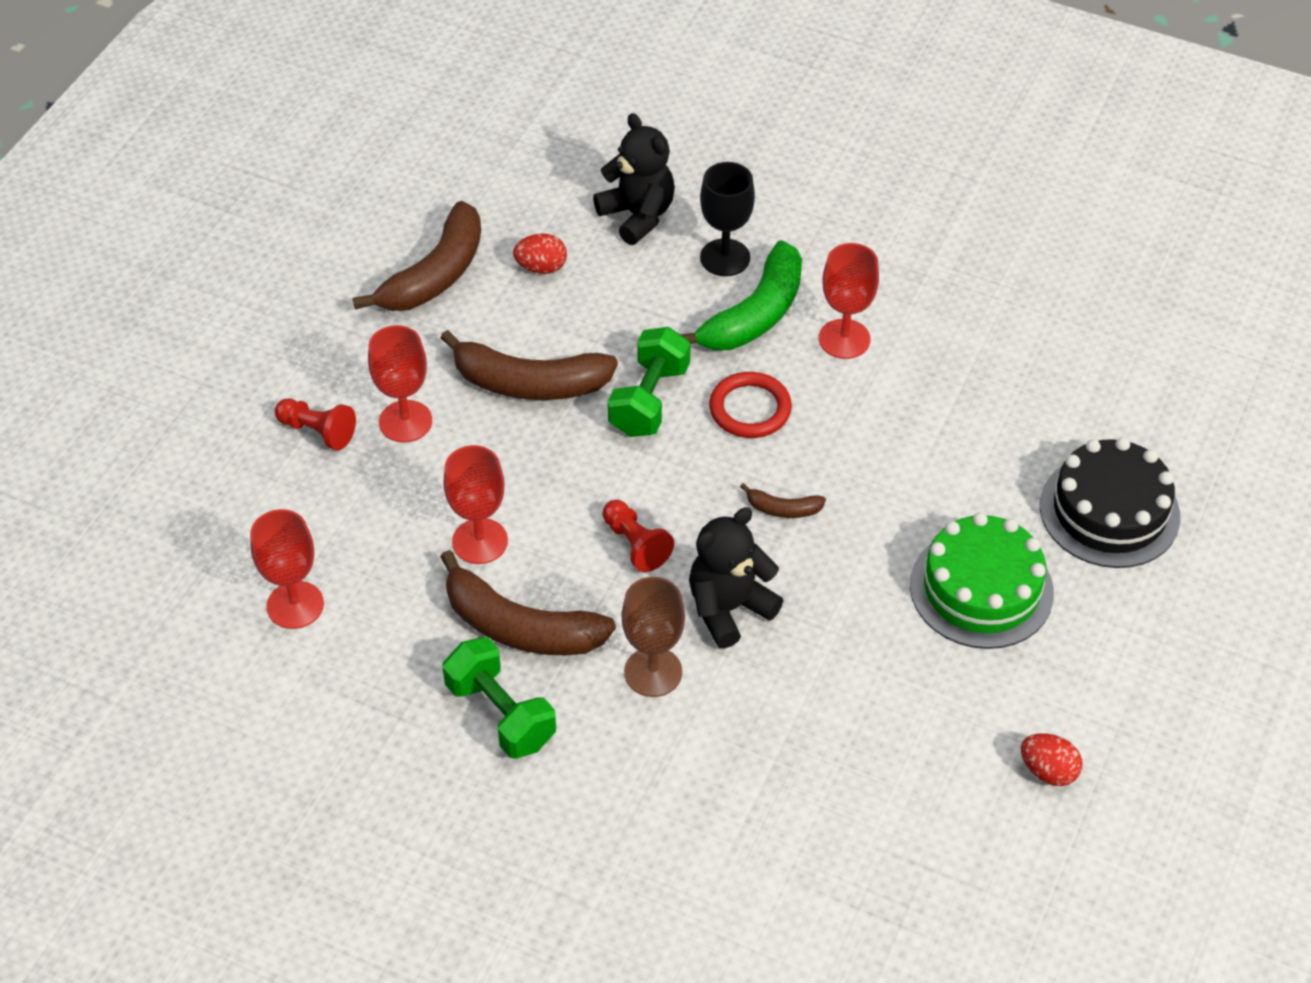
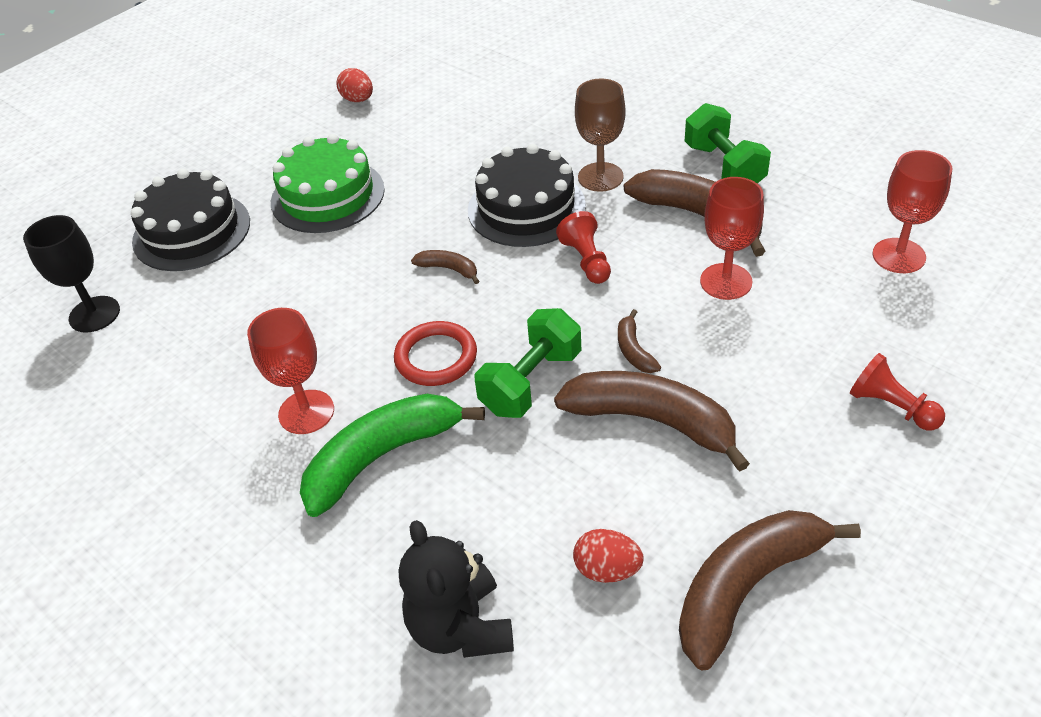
camera: 160 degrees left, 5 degrees down
(405, 421) = (793, 402): red goblet -> none
(560, 447) = (634, 350): none -> brown banana
(725, 257) = (380, 538): black goblet -> black goblet (94, 314)
(729, 608) = (526, 207): black teddy bear -> black cake

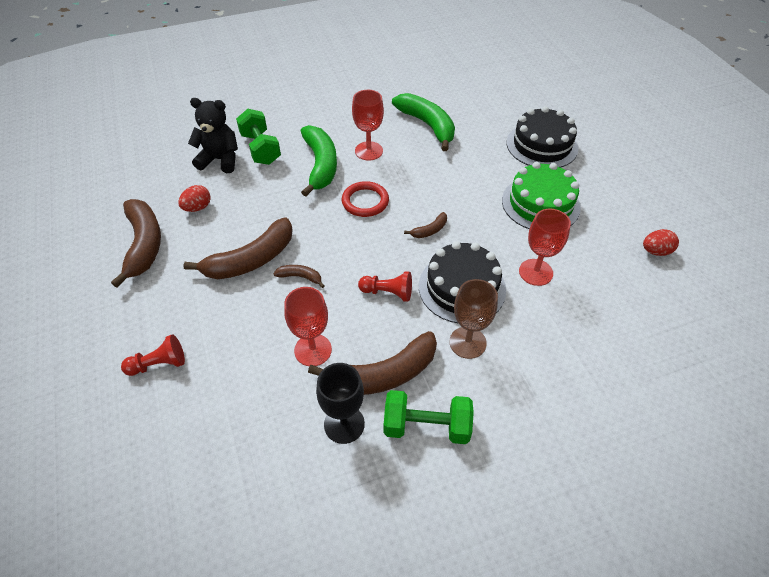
camera: 115 degrees right, 5 degrees up
(94, 314) = (494, 104): black goblet -> black goblet (344, 424)
(193, 369) = (427, 125): none -> green banana
(531, 382) = (317, 228): green dumbbell -> green dumbbell (260, 149)
(898, 256) = (249, 468): red goblet -> red goblet (535, 272)

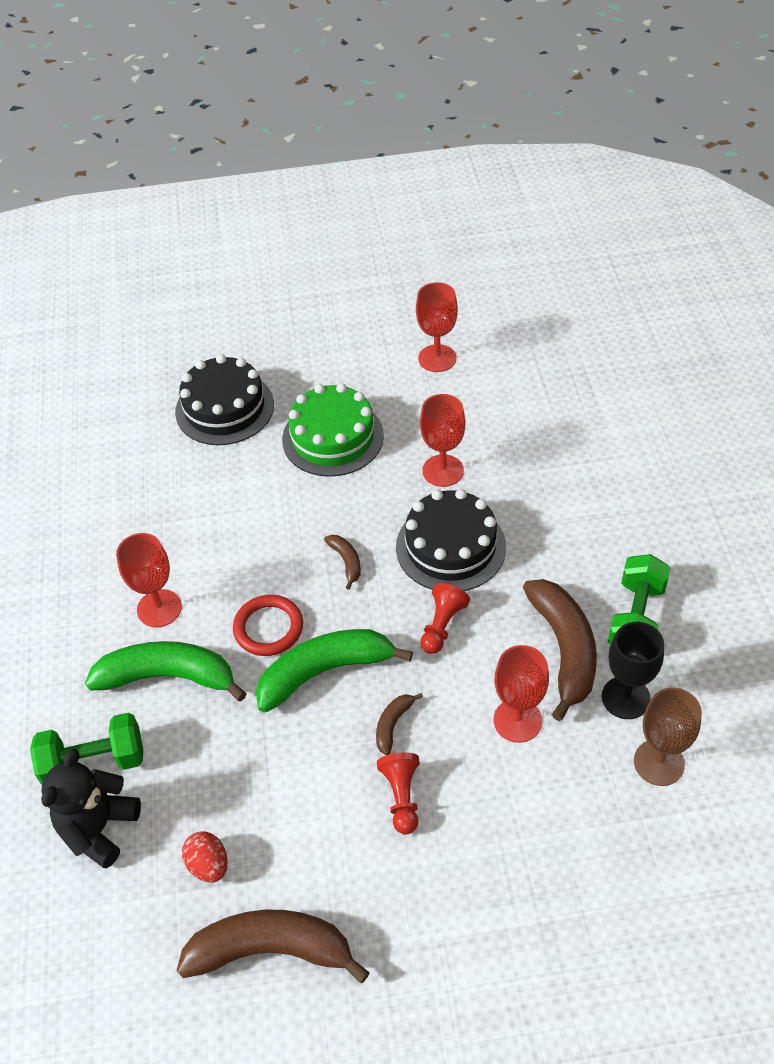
camera: 75 degrees left, 0 degrees up
(159, 364) = (511, 915): red pawn -> red pawn (402, 797)
(251, 260) = (345, 788): brown banana -> none
(427, 125) = (130, 525): green banana -> green banana (325, 671)
(467, 342) = (532, 558): brown goblet -> brown goblet (659, 762)
(655, 251) = (437, 358): red egg -> red goblet

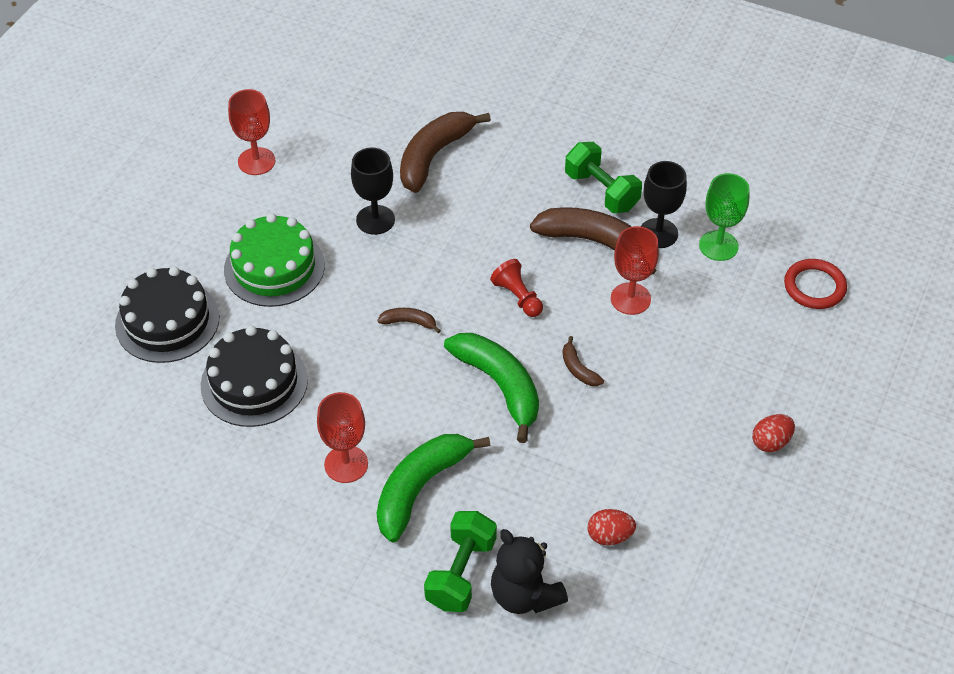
camera: 60 degrees left, 0 degrees up
(268, 628) = (429, 401): red ring -> red ring (814, 287)
(271, 950) = (703, 528): brown banana -> brown banana (434, 156)
(325, 671) = (499, 386): green banana -> green banana turned 135 degrees clockwise
(402, 797) = (640, 394): red pawn -> none
(429, 960) = (770, 442): none -> red egg
(443, 471) = (375, 220): red goblet -> black goblet
(450, 547) = (452, 254): black cake -> black cake (254, 382)
(659, 762) = (718, 246): brown goblet -> green goblet

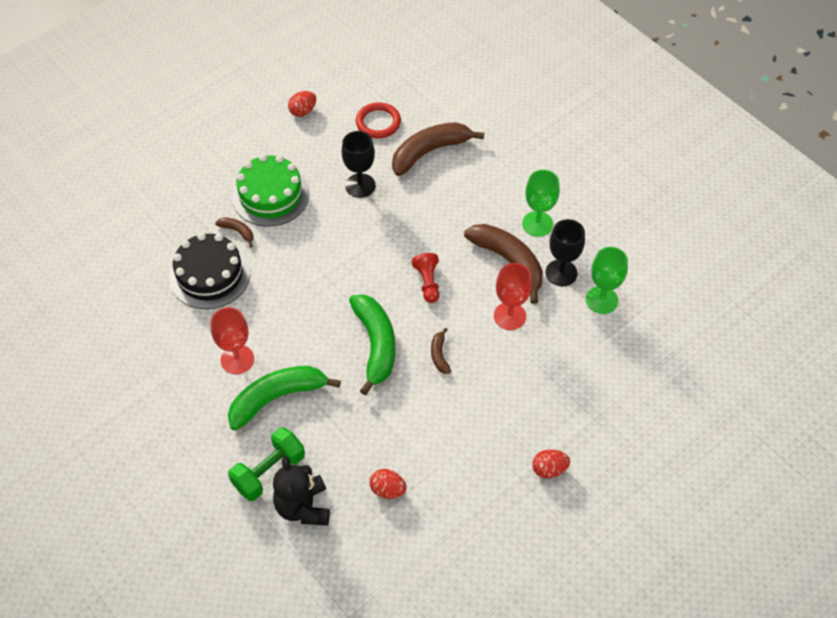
camera: 25 degrees right, 5 degrees up
(167, 321) = (178, 208): black cake -> none
(256, 161) = (303, 111): red goblet -> red egg
(409, 322) = (339, 272): brown banana -> brown banana (238, 232)
(601, 191) = (537, 224): green dumbbell -> green goblet
(814, 287) = (657, 361): red ring -> red ring (378, 122)

